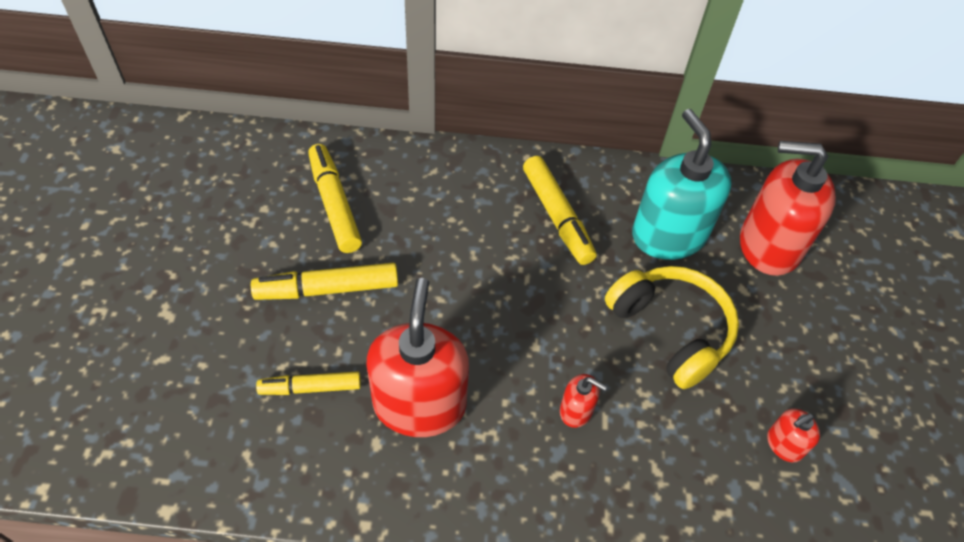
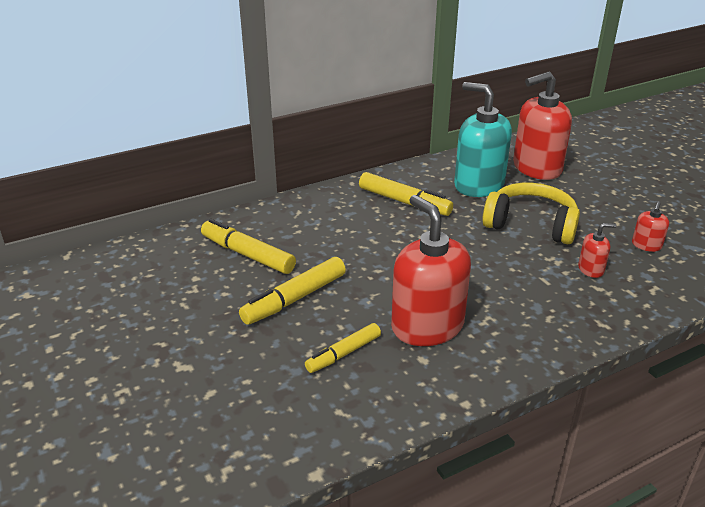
camera: 30 degrees left, 20 degrees down
(576, 410) = (523, 283): red soap dispenser -> red soap dispenser (591, 269)

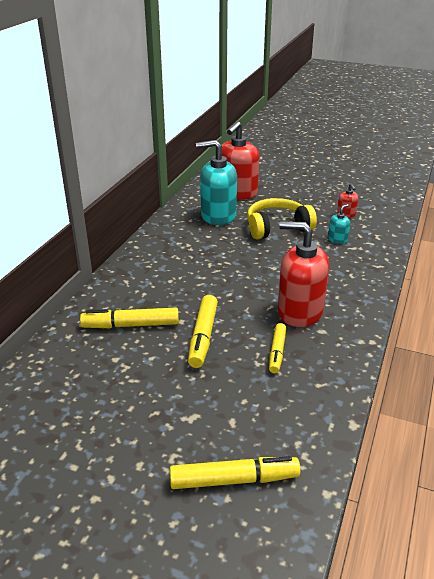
camera: 40 degrees left, 0 degrees up
(404, 202) = (187, 245): yellow marker -> yellow marker (233, 480)
(591, 269) = (337, 239): red soap dispenser -> turquoise soap dispenser

